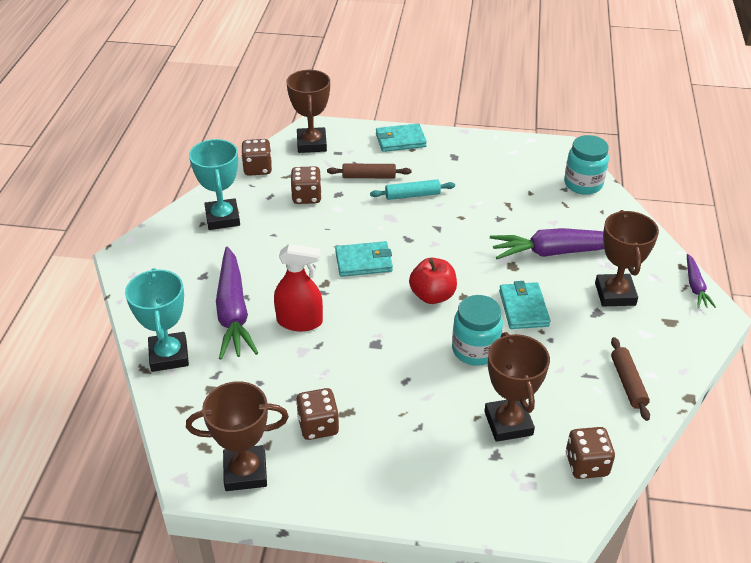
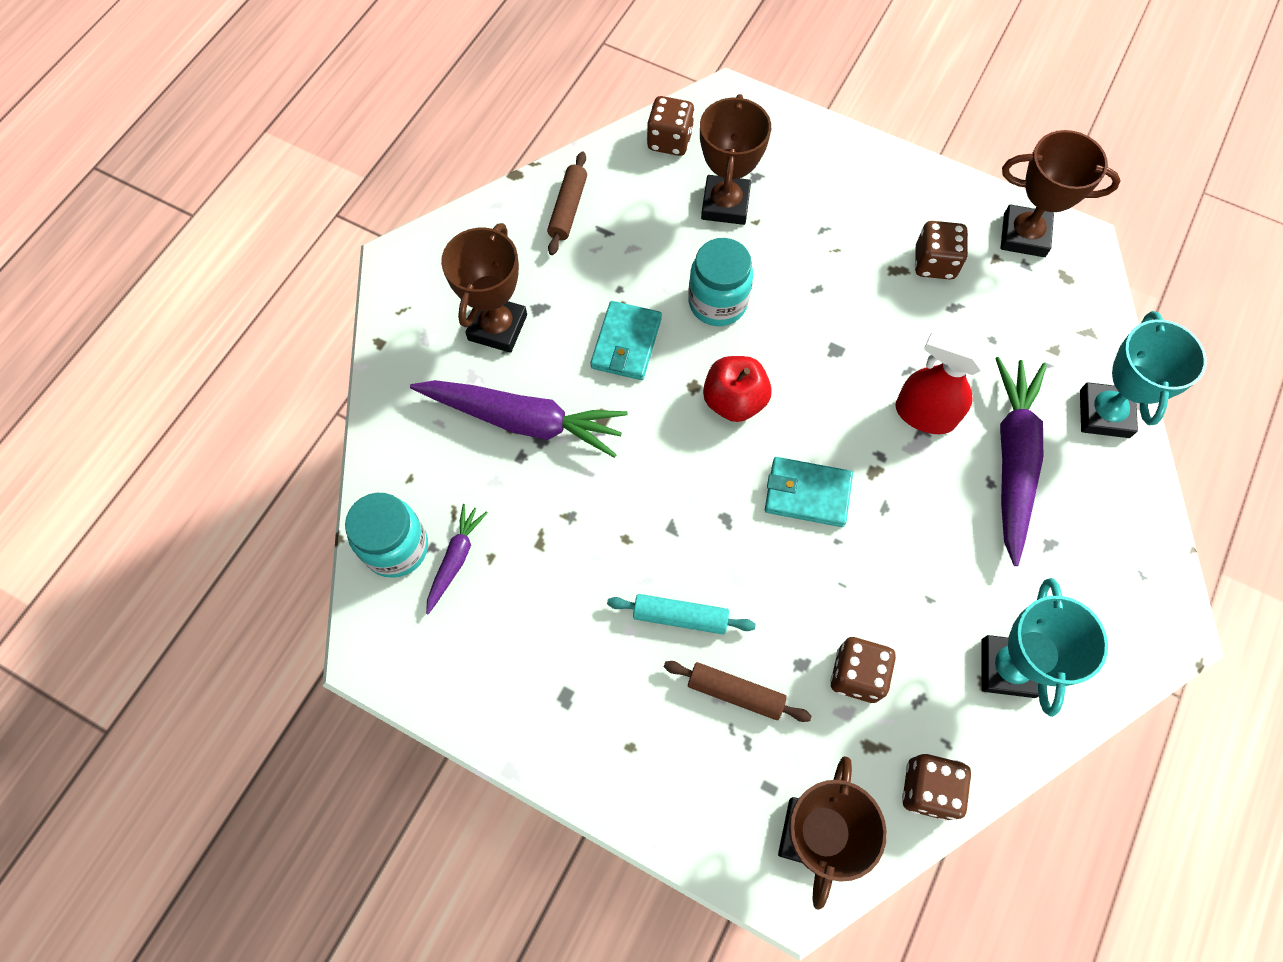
camera: 160 degrees left, 25 degrees up
(400, 140) = (641, 783): turquoise wallet -> none
(695, 286) = (389, 306): purple carrot -> purple carrot (455, 559)

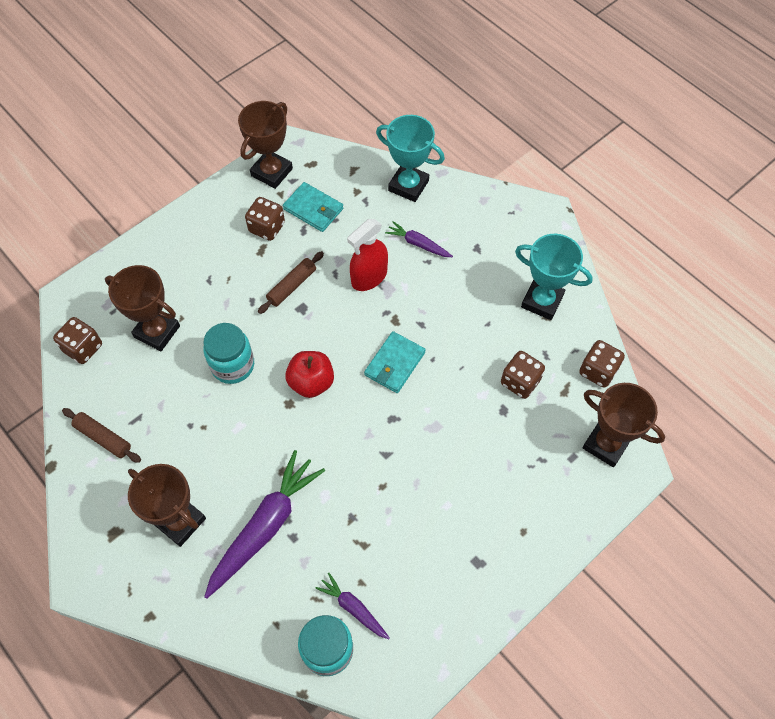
camera: 70 degrees left, 5 degrees down
(626, 343) = (236, 435): turquoise wallet -> turquoise wallet (313, 209)
(680, 617) = (449, 470): turquoise rolling pin -> none
(735, 693) = (509, 455): brown rolling pin -> brown rolling pin (292, 286)
(1012, 460) = (418, 244): purple carrot -> purple carrot, size x0.51

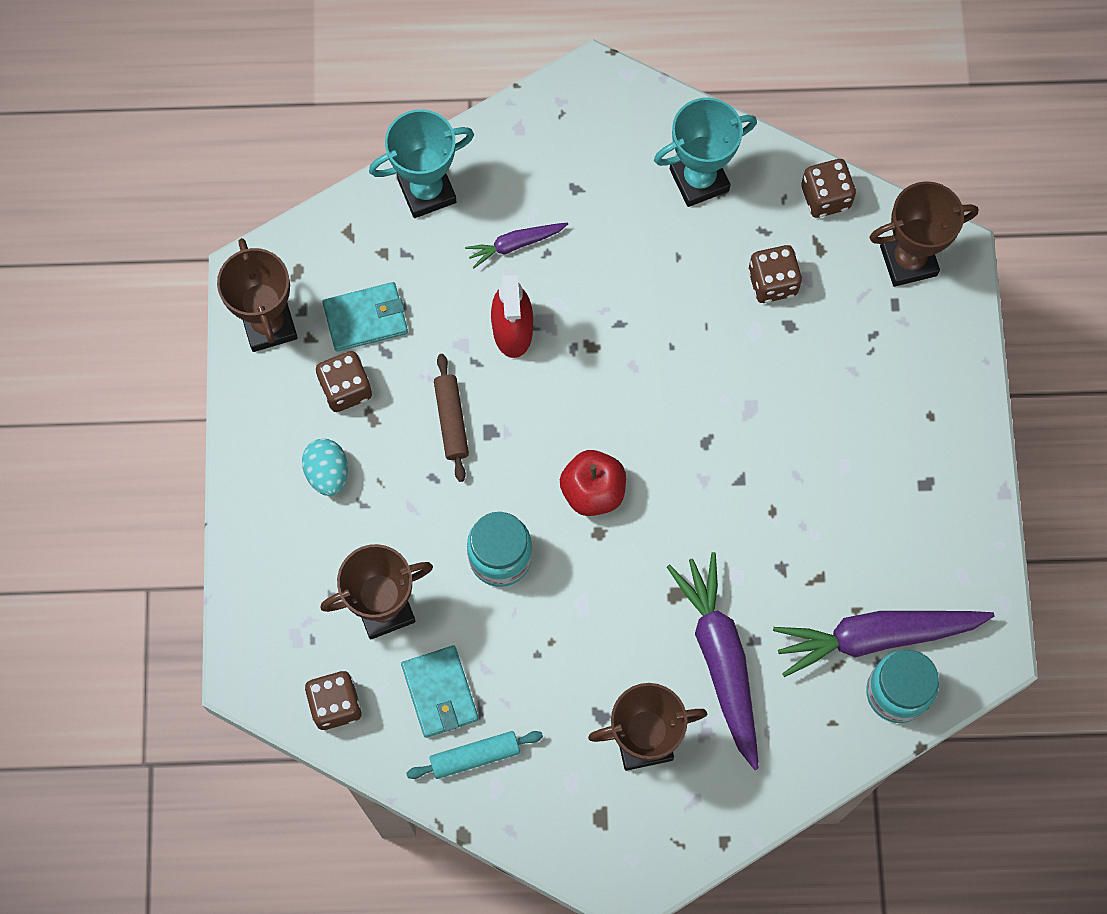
camera: 50 degrees left, 10 degrees up
(103, 438) = (475, 757): brown rolling pin -> turquoise rolling pin
(213, 252) = (327, 473): none -> turquoise egg
(353, 608) = (876, 637): purple carrot -> purple carrot, size x1.97
(394, 364) = (644, 389): turquoise wallet -> turquoise wallet (440, 693)

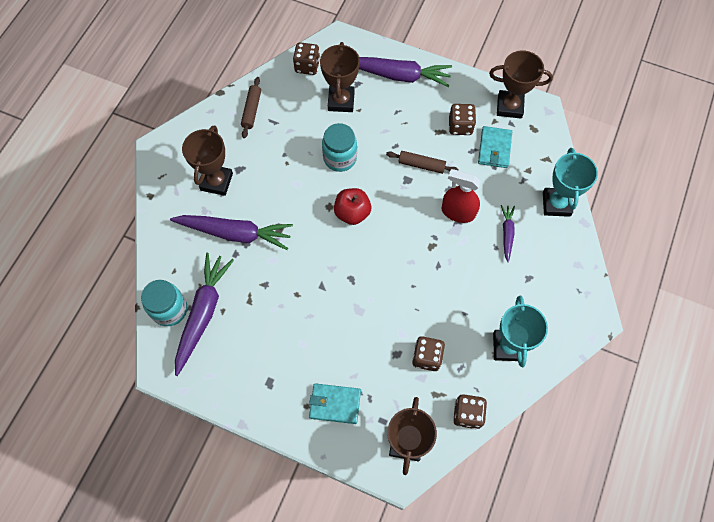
camera: 115 degrees right, 5 degrees down
(285, 535) = (398, 75): none -> purple carrot
(327, 473) = (420, 103): turquoise egg -> none
(440, 693) = (289, 108): turquoise wallet -> turquoise wallet (335, 404)
(475, 757) = (251, 110): turquoise rolling pin -> brown rolling pin

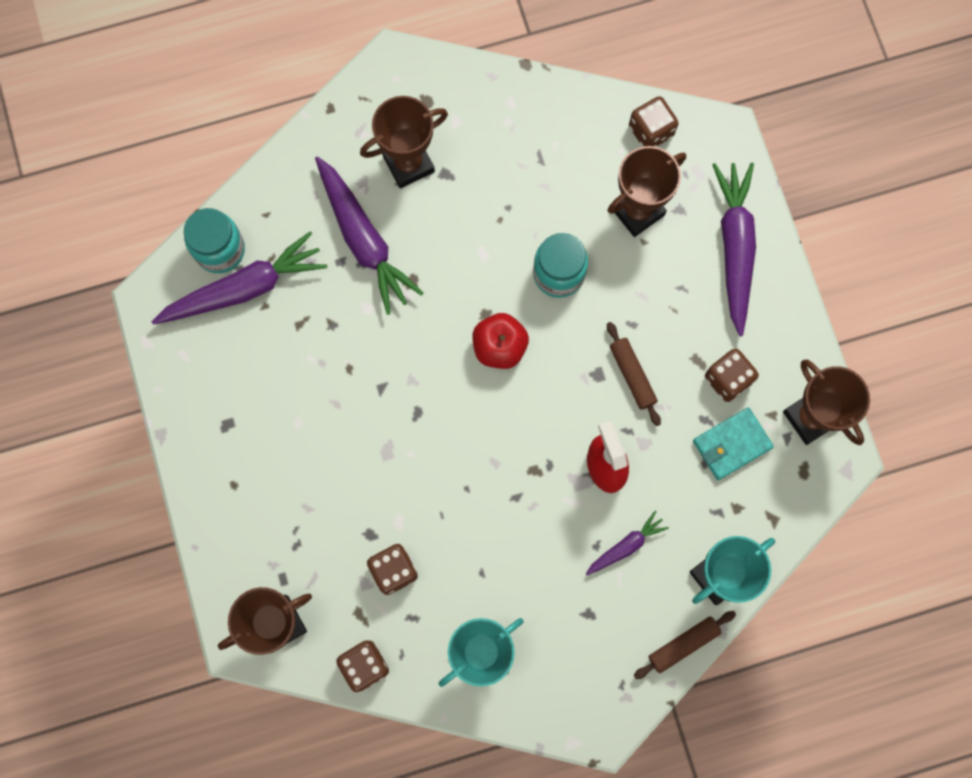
camera: 50 degrees right, 10 degrees up
(251, 110) = (533, 120): brown rolling pin -> brown rolling pin (683, 644)
(335, 404) = (260, 513): turquoise wallet -> none
(398, 75) = (734, 247): purple carrot -> purple carrot turned 150 degrees counterclockwise

